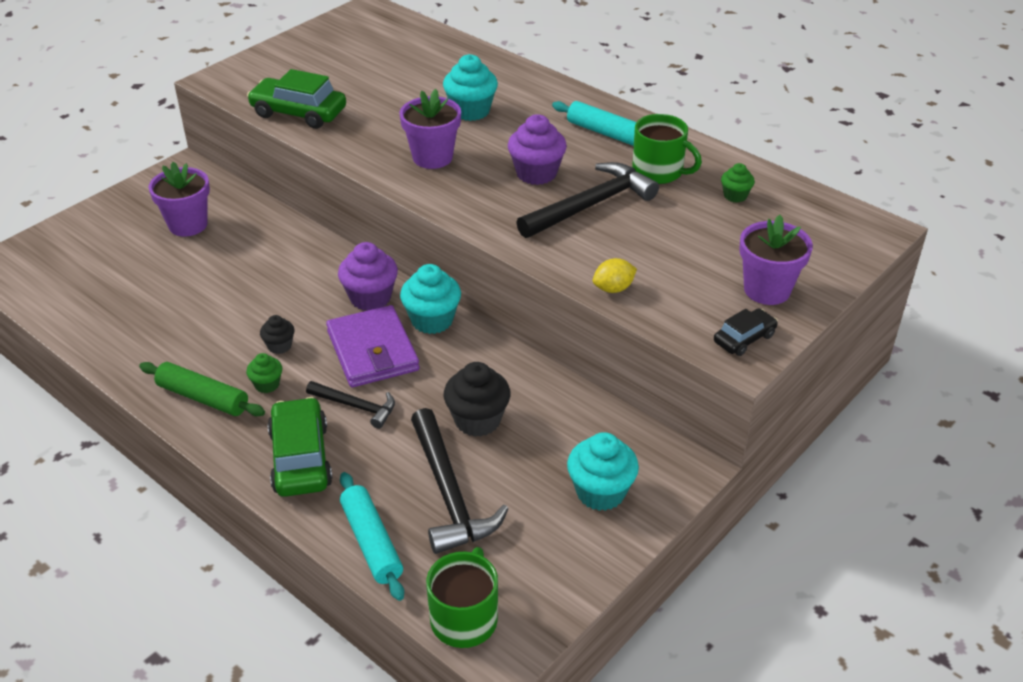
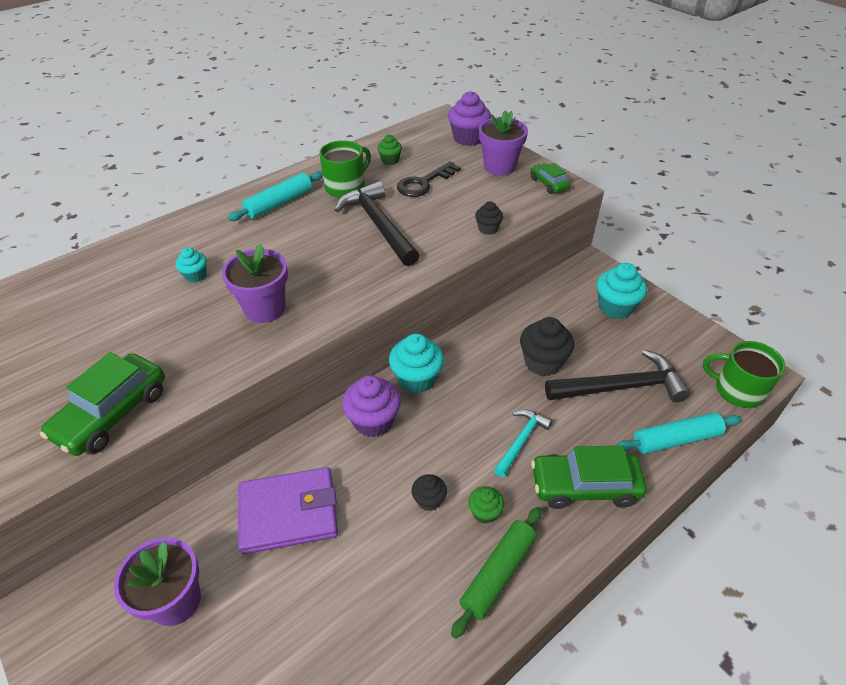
camera: 80 degrees left, 5 degrees up
(356, 406) = (521, 441): black hammer -> turquoise hammer
(372, 351) = (449, 424): purple wallet -> purple wallet (288, 513)
(471, 111) = (195, 275): turquoise cupcake -> turquoise cupcake, size x0.55
(536, 173) = (321, 247): purple cupcake -> purple cupcake (468, 138)
(613, 288) = (488, 229): yellow lemon -> black cupcake
(694, 228) = (424, 183): none -> black key
(744, 338) = (548, 184): black car -> green car

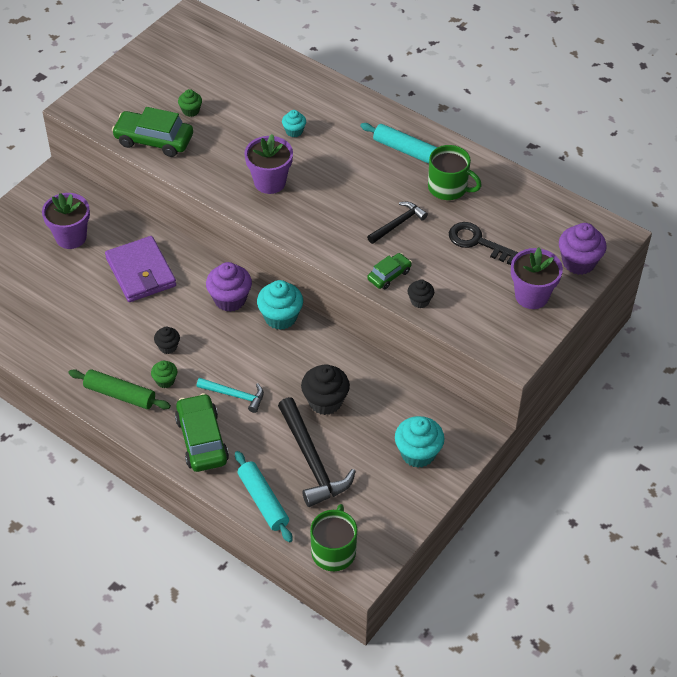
camera: 75 degrees right, 5 degrees up
(378, 225) = (398, 224): black hammer -> black hammer, size x0.57
(390, 160) = (508, 209): green cupcake -> green cupcake (191, 111)
(548, 184) = (515, 339): green car -> green car (389, 275)

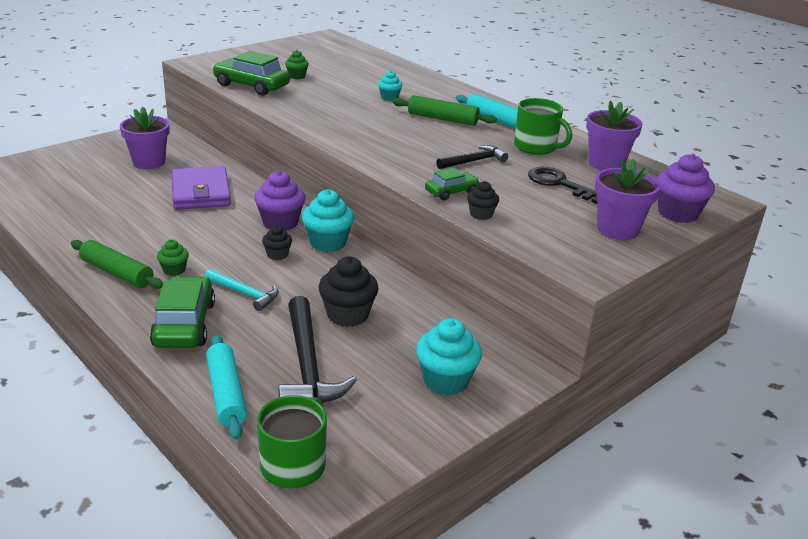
camera: 10 degrees right, 20 degrees down
(168, 347) = (194, 246): black cupcake -> black cupcake (277, 255)
(270, 182) = (350, 120): purple flower pot -> purple flower pot (606, 163)
(354, 159) = (442, 119): none -> green rolling pin

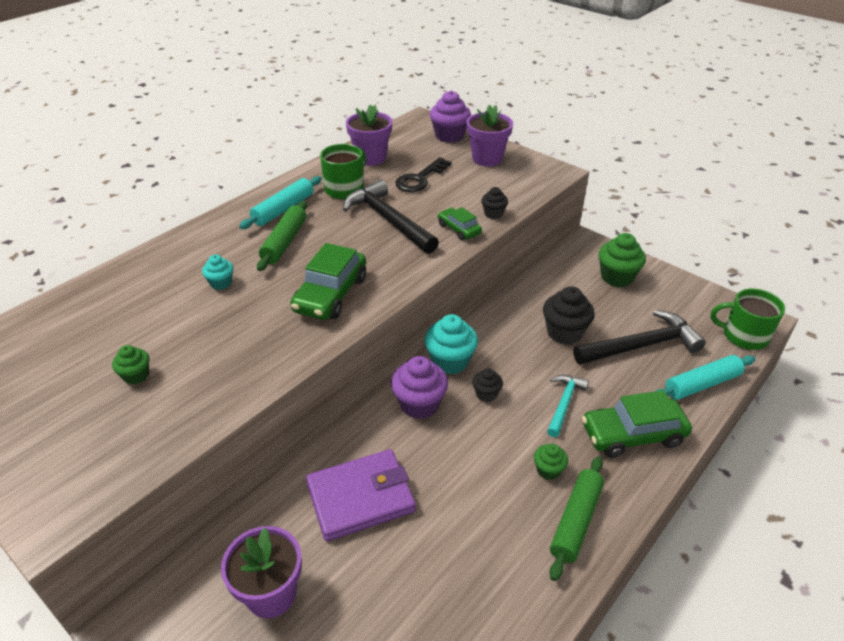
camera: 95 degrees left, 10 degrees up
(251, 86) = (179, 417): green car -> green car (331, 294)
(445, 380) = (617, 277): turquoise cupcake -> green cupcake
(474, 161) = (388, 220): black hammer -> black hammer, size x1.75

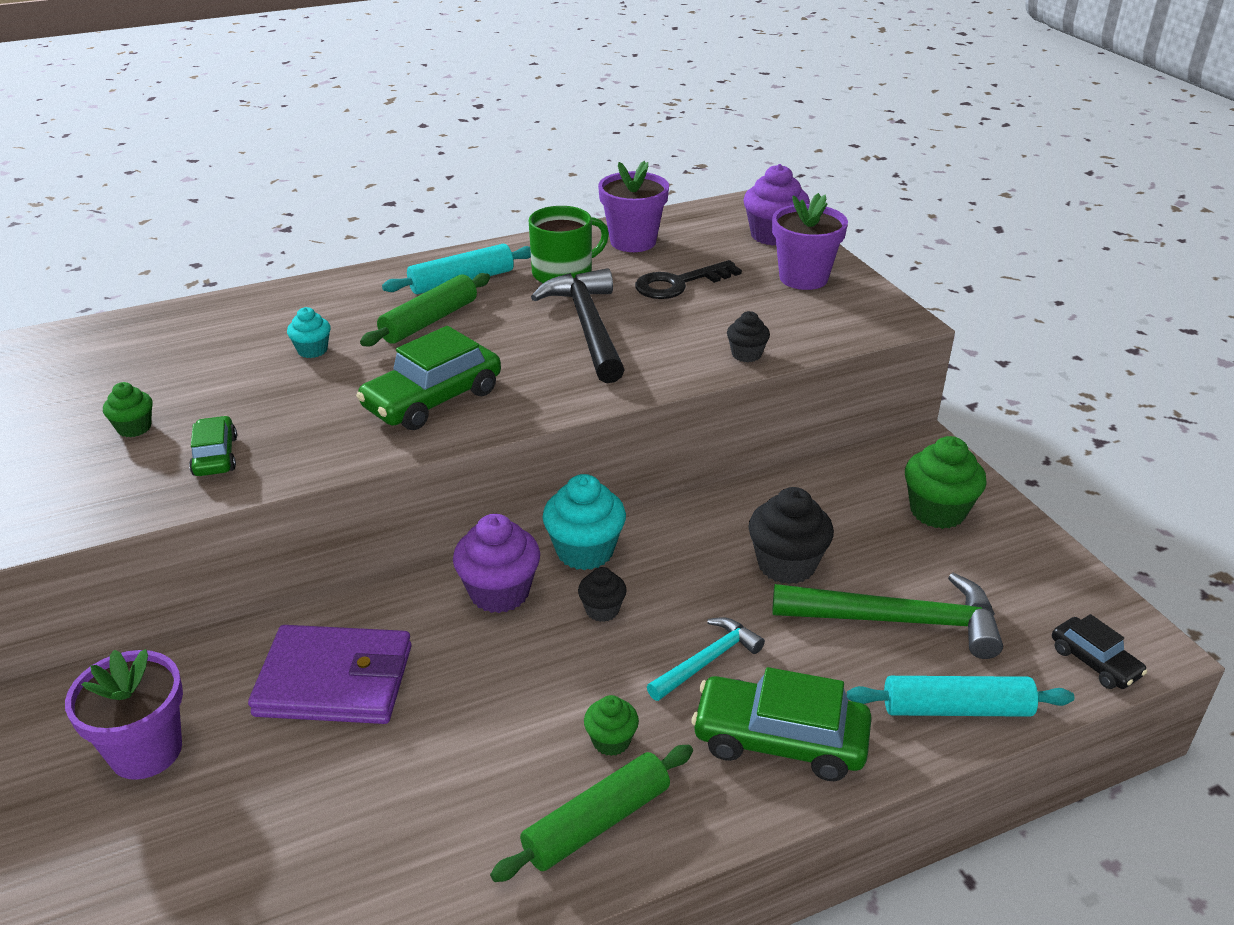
camera: 25 degrees right, 5 degrees down
(459, 229) = (677, 362): green car -> green car (215, 456)
(641, 345) = (898, 621): black hammer -> green hammer
(744, 336) = (1094, 662): green mug -> black car

